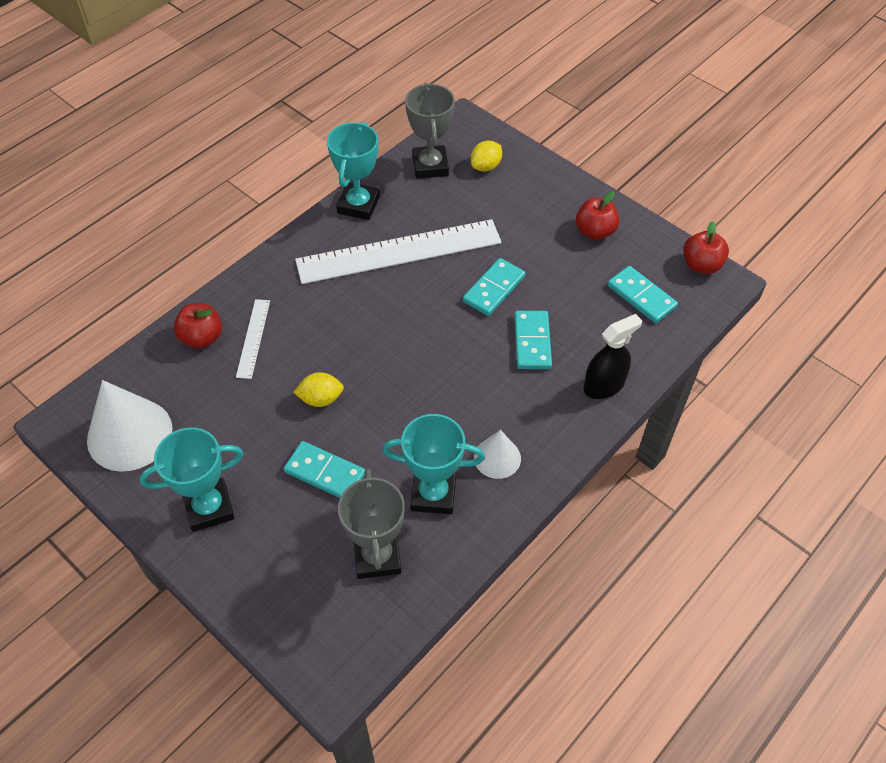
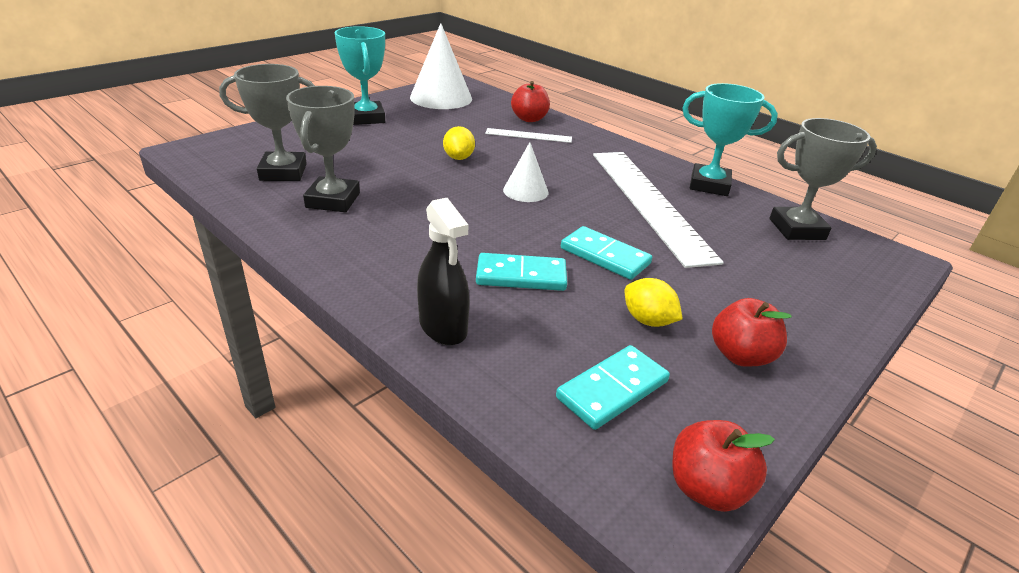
camera: 90 degrees right, 20 degrees down
(325, 472) = (379, 156): turquoise domino -> none
(433, 494) = (333, 200): turquoise trophy -> grey trophy
(485, 166) = (822, 268): yellow lemon -> yellow lemon (648, 320)
(497, 458) = (360, 237): white cone -> white cone (525, 191)

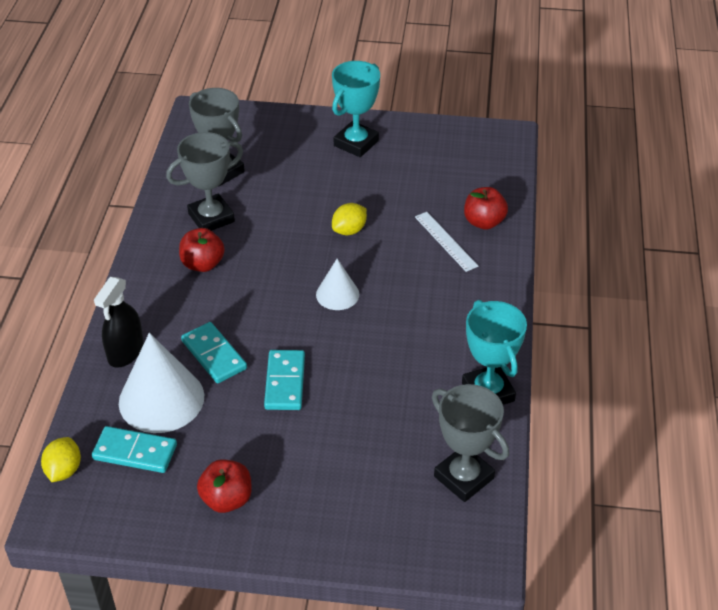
camera: 55 degrees right, 10 degrees up
(441, 98) = (455, 150): white cone -> white cone (161, 399)
(648, 202) = (403, 369): white ruler -> none
(648, 320) = (223, 438): yellow lemon -> yellow lemon (64, 470)
(707, 488) = (87, 523): red apple -> red apple (203, 264)

